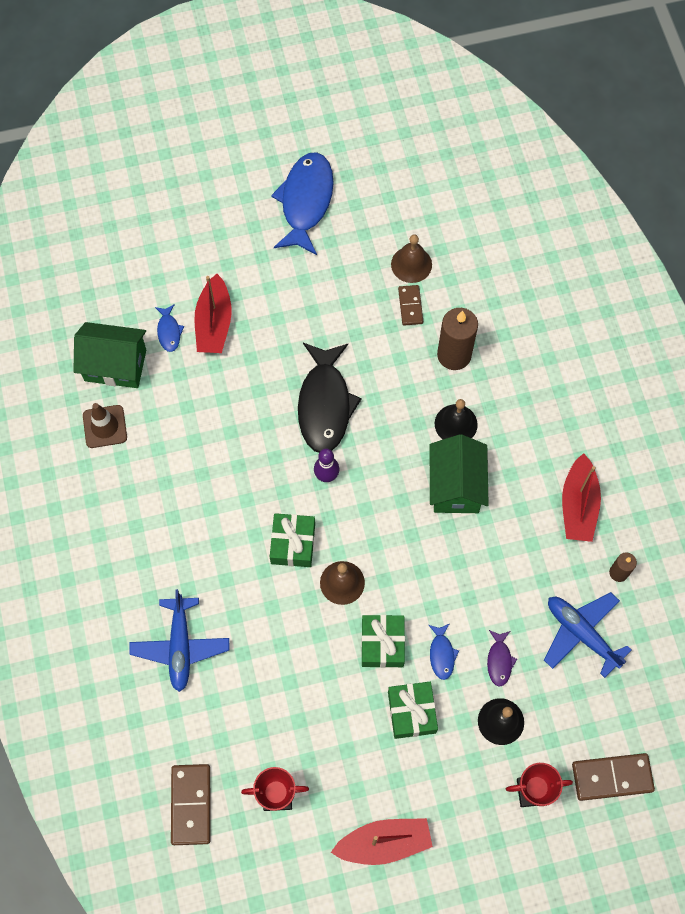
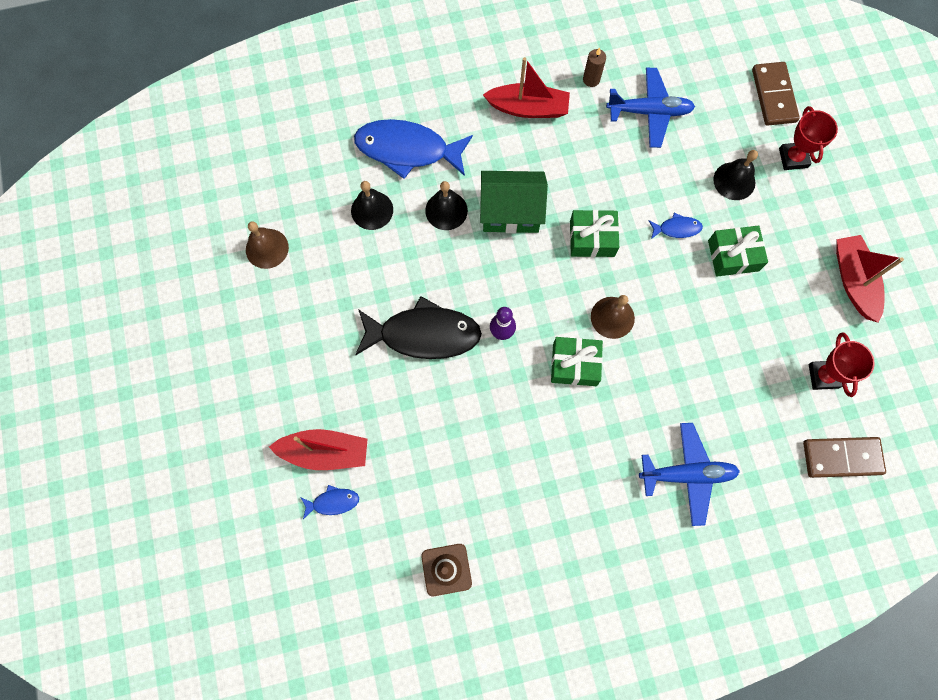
camera: 90 degrees left, 5 degrees up
(115, 365) = (372, 562): green house -> none
(306, 201) = (181, 355): blue fish -> blue fish (407, 150)
(382, 644) = (670, 281): green gift -> green gift (592, 238)
(410, 306) = (315, 250): brown domino -> none
(454, 355) = (372, 210): brown candle -> black bell
(499, 661) = (679, 180): purple fish -> none
(581, 633) = (649, 112): blue plane -> blue plane turned 135 degrees counterclockwise

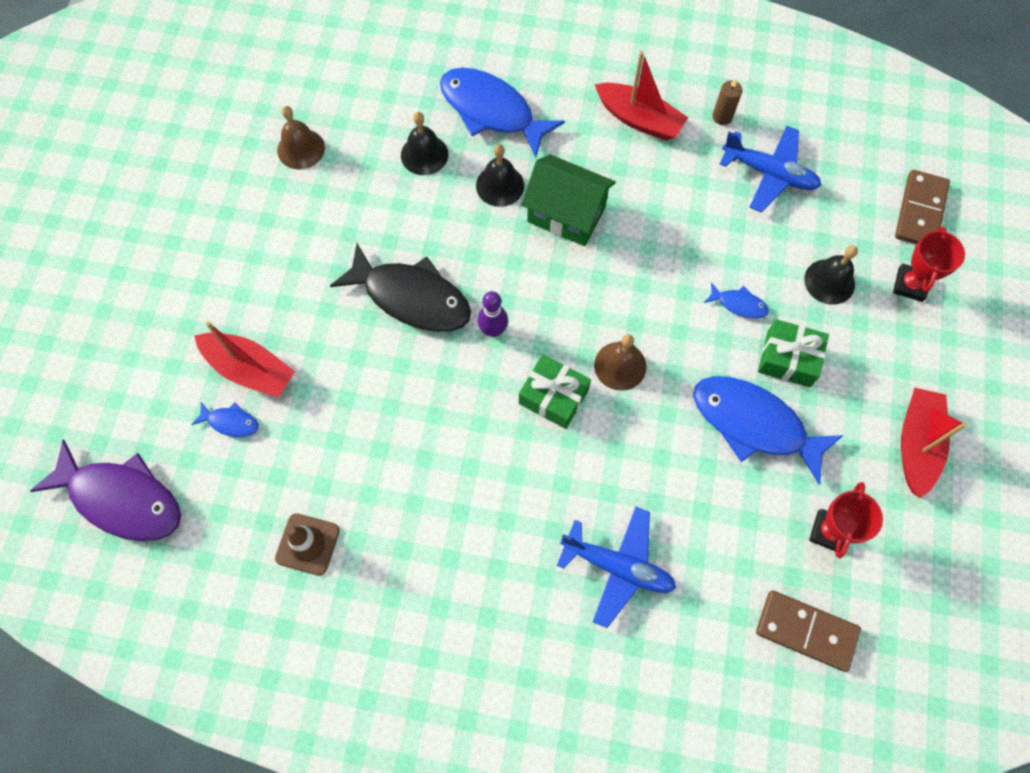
camera: 25 degrees right, 5 degrees down
(278, 605) = (122, 499): none -> purple fish
(592, 238) = (639, 276): green gift -> none
(732, 318) = (754, 424): none -> blue fish

